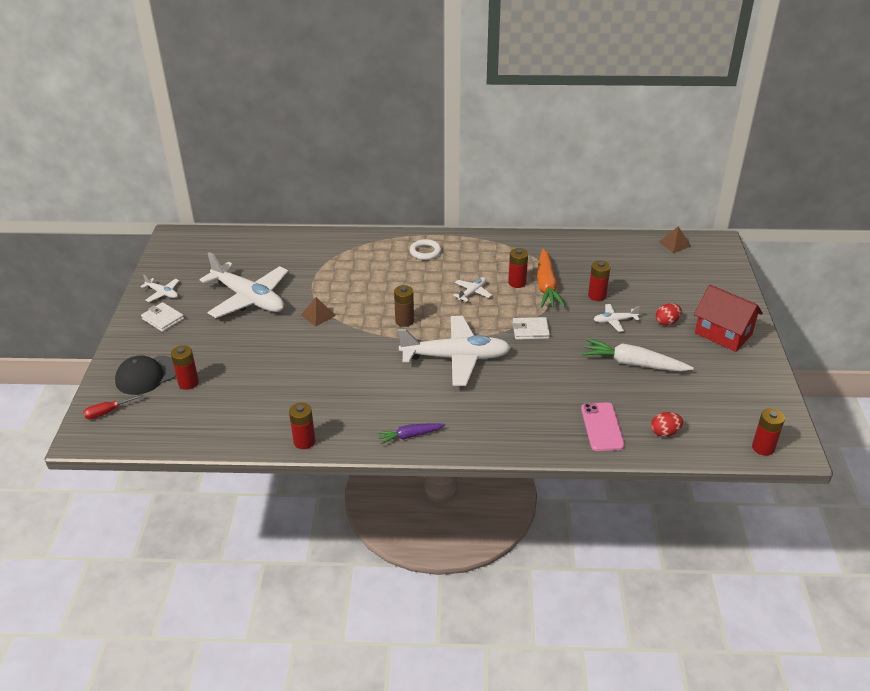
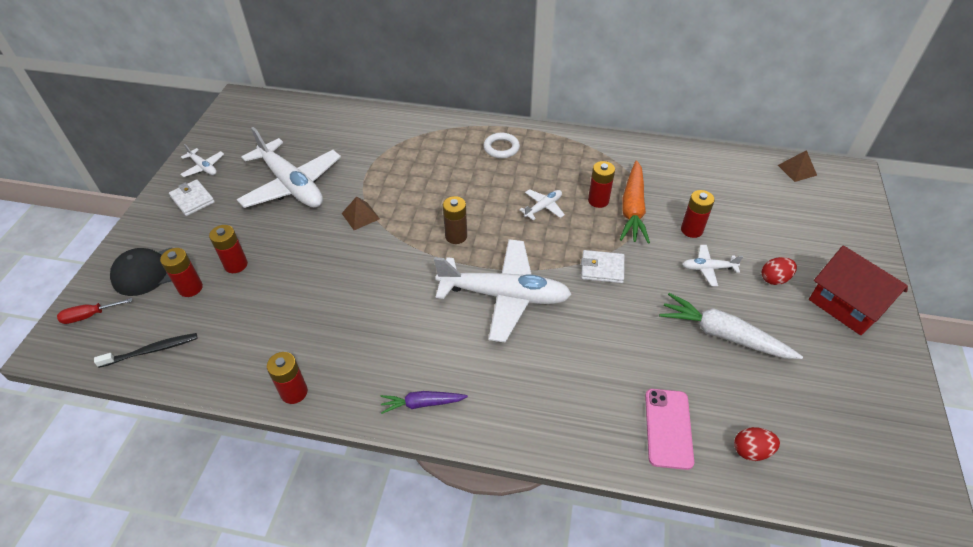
camera: 10 degrees right, 10 degrees up
(173, 429) = (151, 350): none -> black toothbrush
(763, 448) = (886, 499): red battery -> red battery (236, 265)

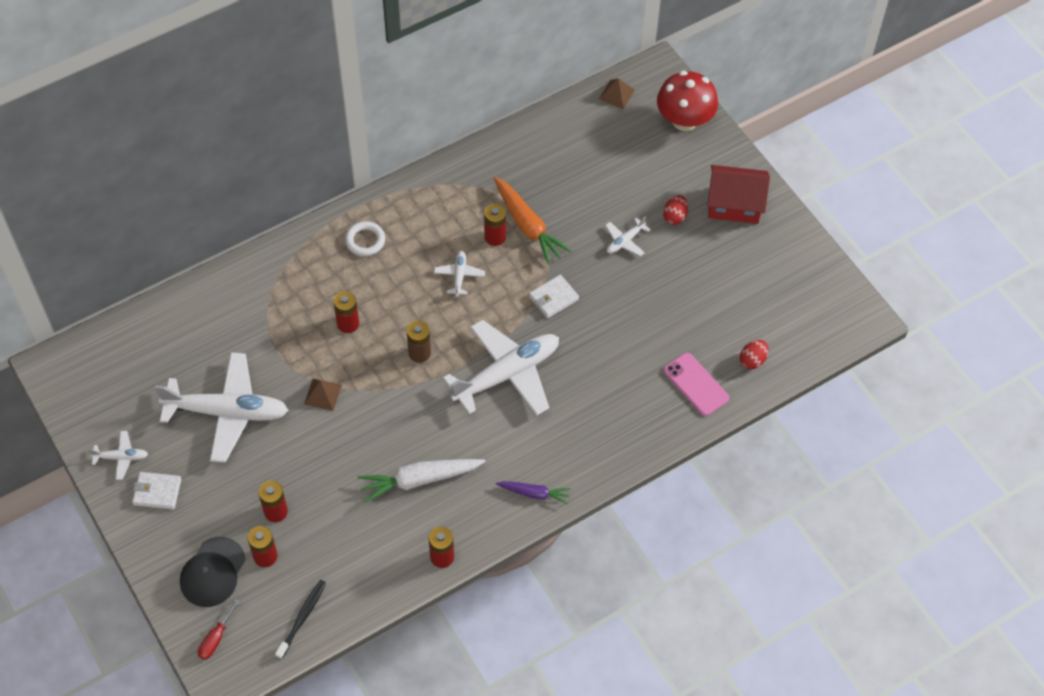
camera: 45 degrees left, 10 degrees up
(422, 404) = (534, 493): purple carrot -> purple carrot turned 120 degrees counterclockwise
(691, 230) = (586, 214): red battery -> red battery (348, 324)
(723, 335) = (676, 290): white carrot -> white carrot (419, 480)
(847, 218) = (684, 120): none -> red mushroom

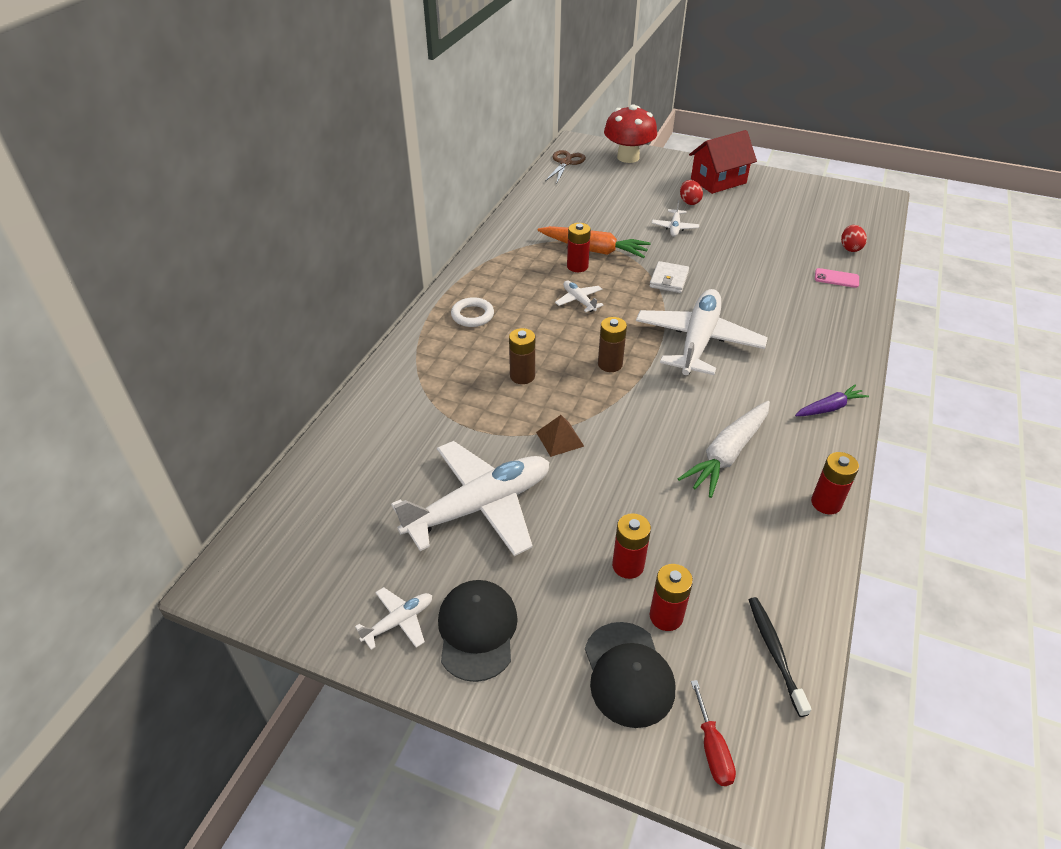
camera: 35 degrees left, 15 degrees down
(157, 492) = (477, 630): white wallet -> black cap
(348, 324) = (522, 376): red battery -> brown battery
(616, 94) = (565, 163): brown pyramid -> brown scissors
(696, 384) = (836, 278): pink phone -> pink phone, size x0.64

